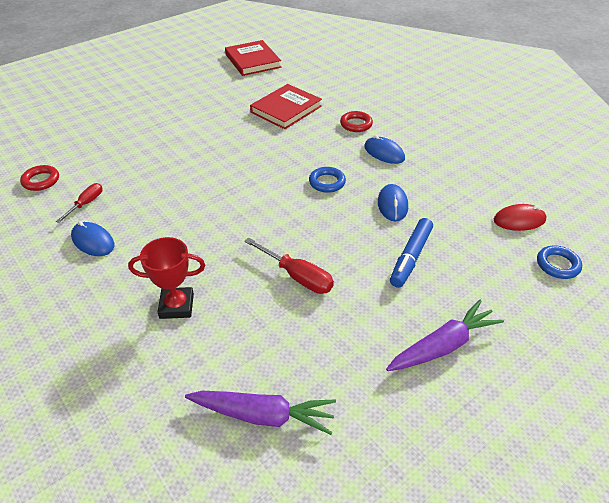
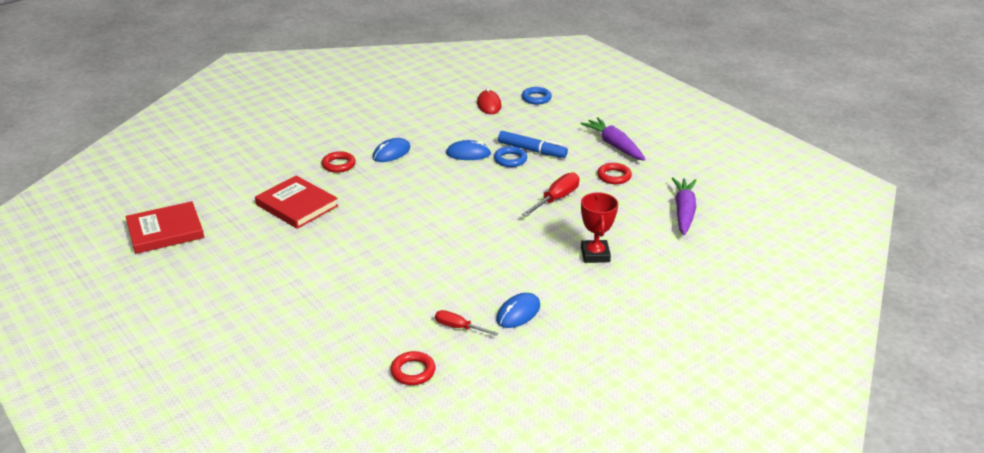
camera: 90 degrees left, 10 degrees down
(327, 182) = (434, 183): blue ring -> blue ring (510, 159)
(355, 338) = (614, 176): none -> red ring

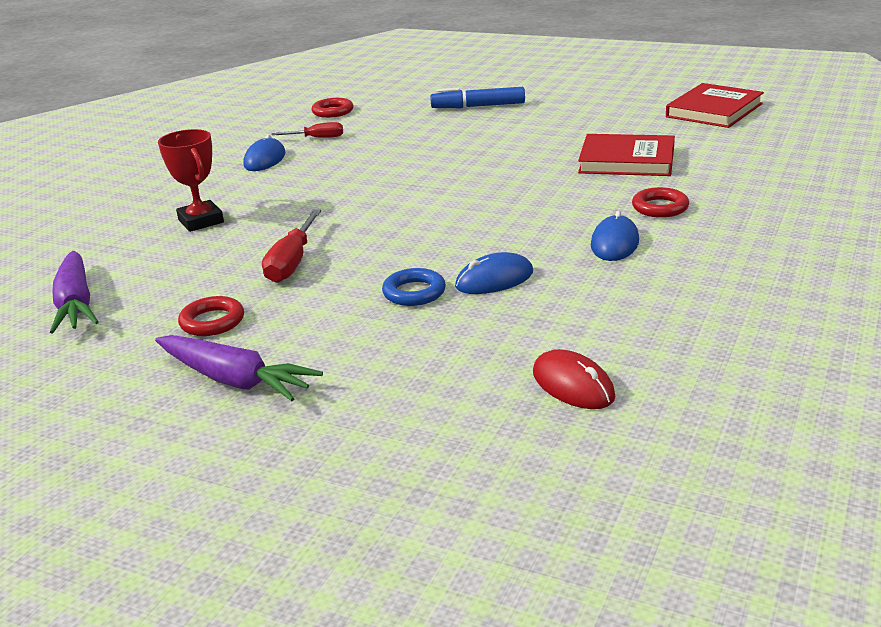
camera: 155 degrees right, 5 degrees down
(532, 150) = (391, 319): blue marker -> blue marker (478, 106)
(536, 98) = (487, 442): blue ring -> none

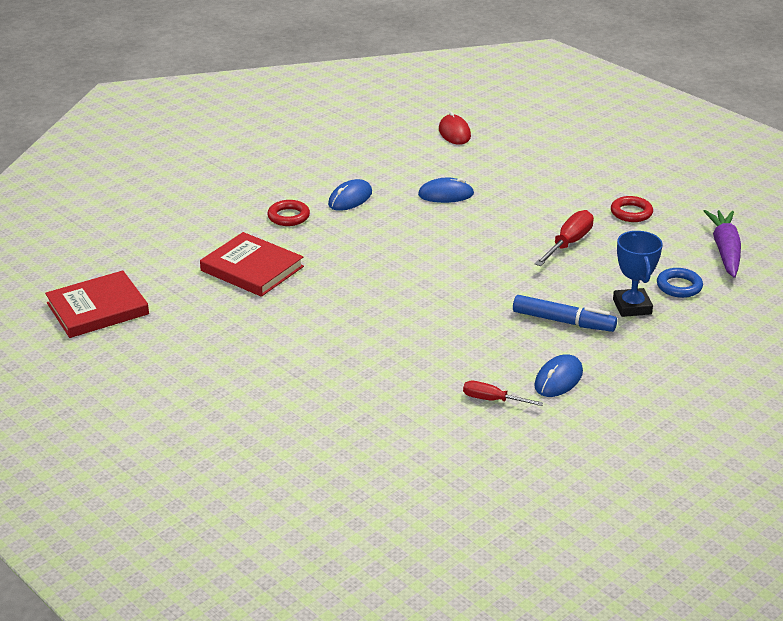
camera: 160 degrees left, 5 degrees up
(201, 221) = (632, 307): red trophy -> blue trophy
(235, 380) = (622, 175): purple carrot -> none
(333, 112) = (452, 453): red ring -> none
(414, 292) = (499, 199): blue ring -> blue ring (679, 286)
(478, 106) = (291, 400): blue marker -> blue marker (563, 321)

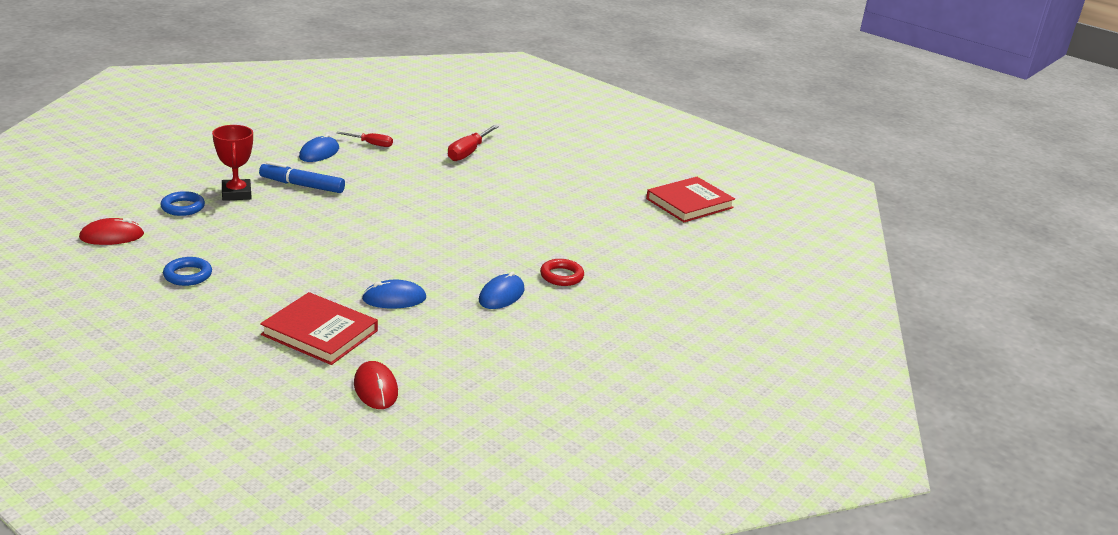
camera: 170 degrees right, 5 degrees down
(252, 268) = (577, 229): red book -> red book (320, 333)
(568, 243) = (272, 245): red screwdriver -> red screwdriver (468, 152)
(631, 213) = (188, 275): red ring -> blue ring
(632, 307) = (236, 194): blue trophy -> red trophy
(725, 250) = (112, 236): purple carrot -> red mouse

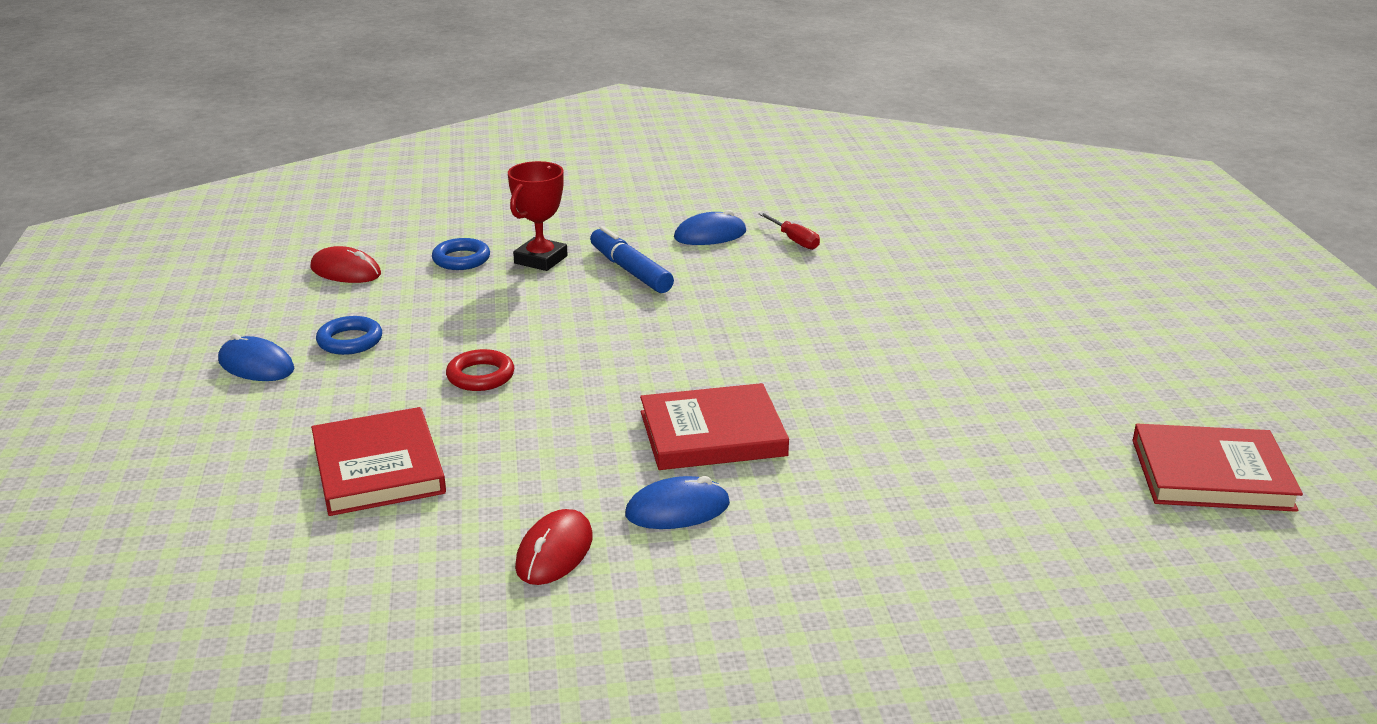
camera: 45 degrees right, 0 degrees up
(375, 388) = (330, 572): red mouse -> red mouse (554, 552)
(394, 298) = (528, 457): blue mouse -> blue mouse (256, 365)
(468, 152) = (920, 286): red screwdriver -> none
(469, 256) = (712, 434): none -> red book
(561, 276) = (809, 515): red ring -> red ring (480, 376)

